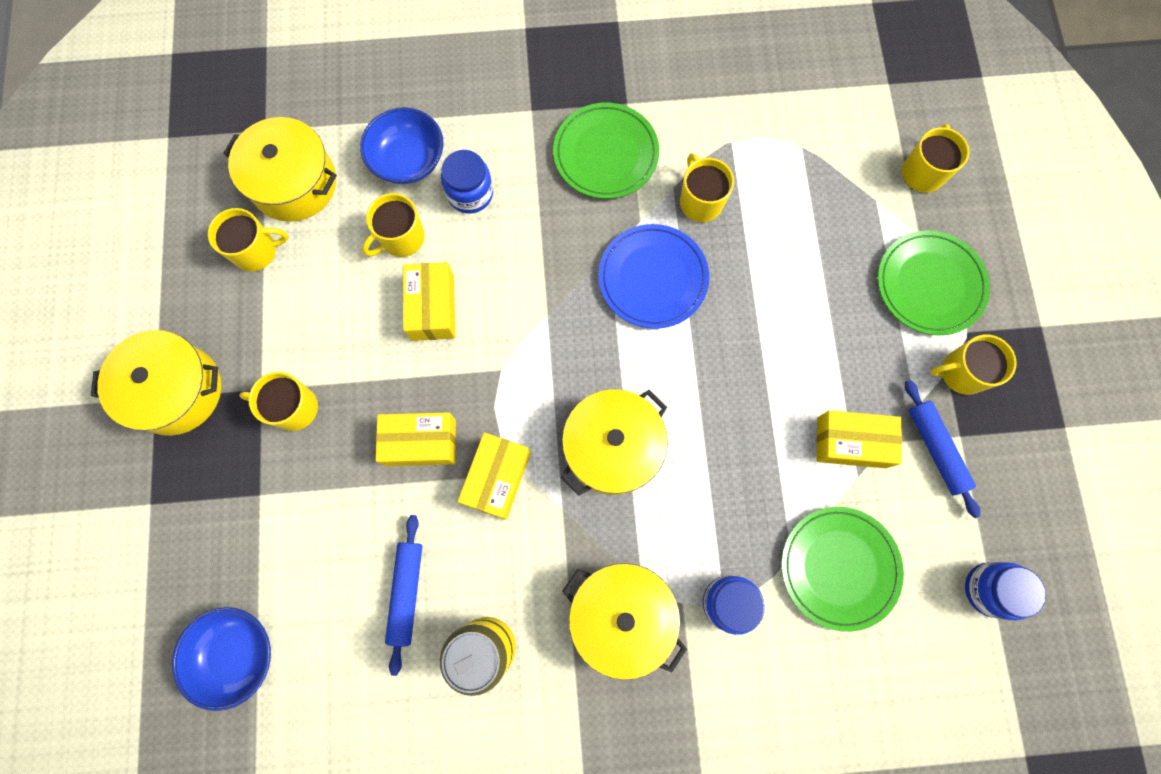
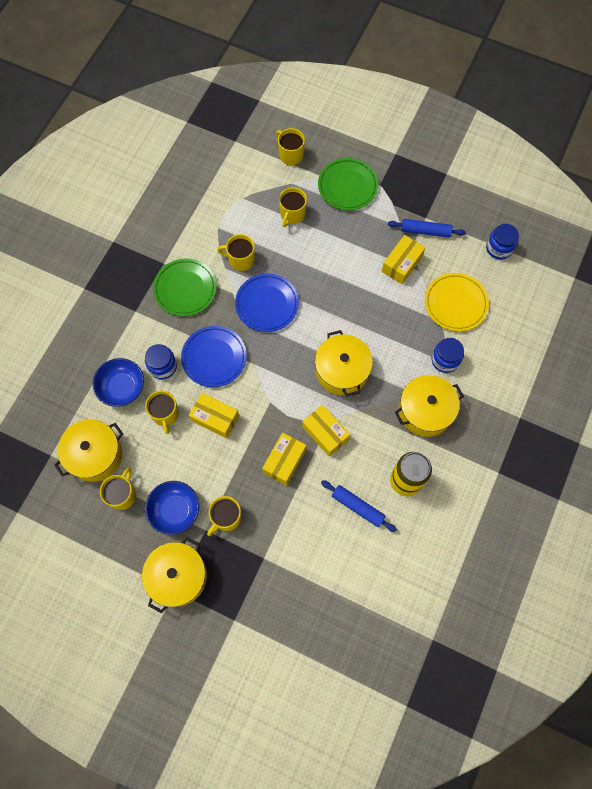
camera: 60 degrees left, 5 degrees down
(237, 653) = (341, 608): blue bowl -> blue bowl (175, 510)
(524, 253) = (214, 357): none -> blue plate
(839, 567) = (455, 303): green plate -> yellow plate
(961, 373) = (397, 199): yellow mug -> yellow mug (292, 214)

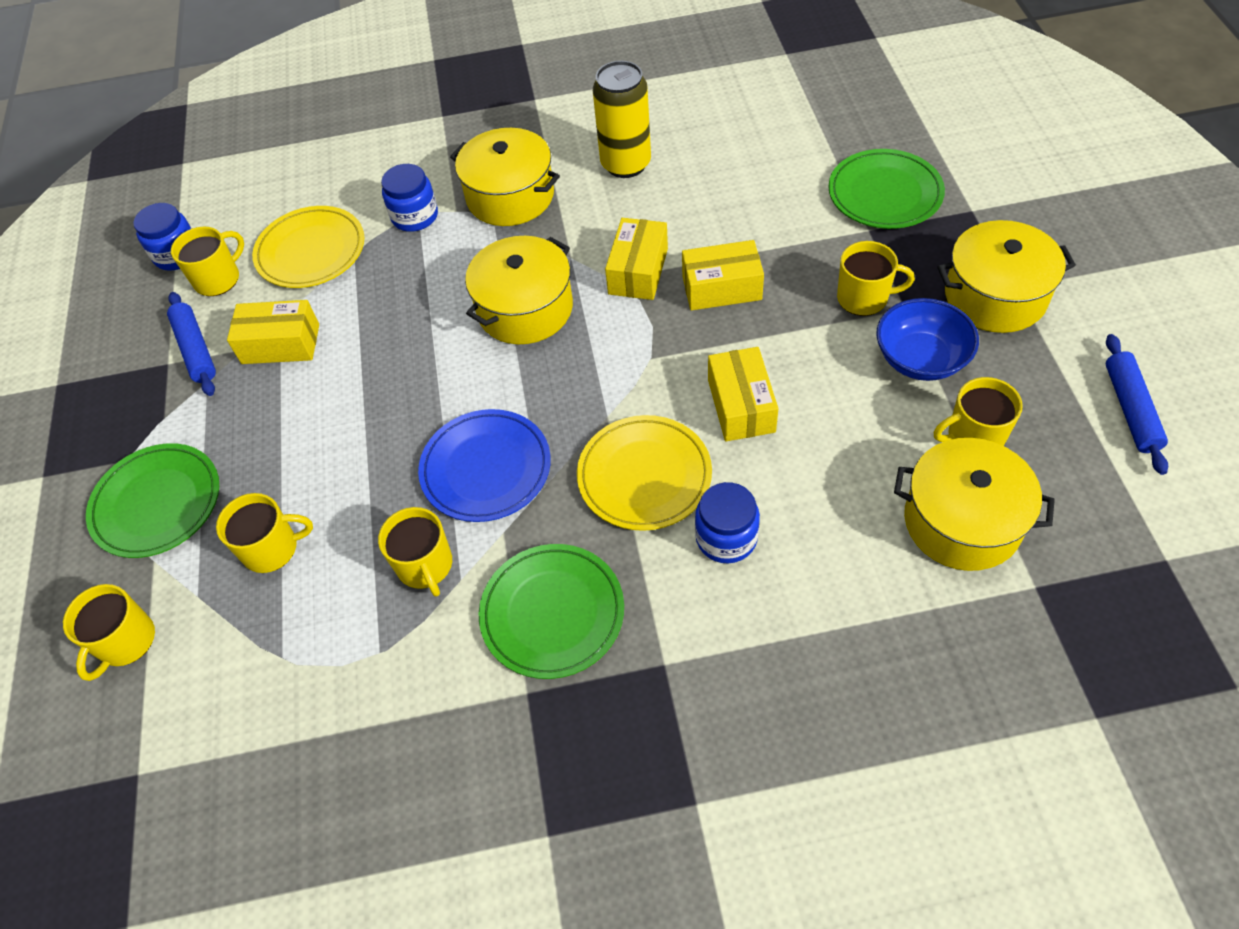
camera: 120 degrees left, 15 degrees down
(122, 388) = (820, 570): blue bowl -> none
(165, 414) = (800, 473): yellow mug -> yellow mug (218, 279)
(214, 357) = (644, 476): blue plate -> yellow plate
(280, 588) = (884, 194): none -> green plate
(358, 507) = (705, 186): blue rolling pin -> blue rolling pin (1130, 409)

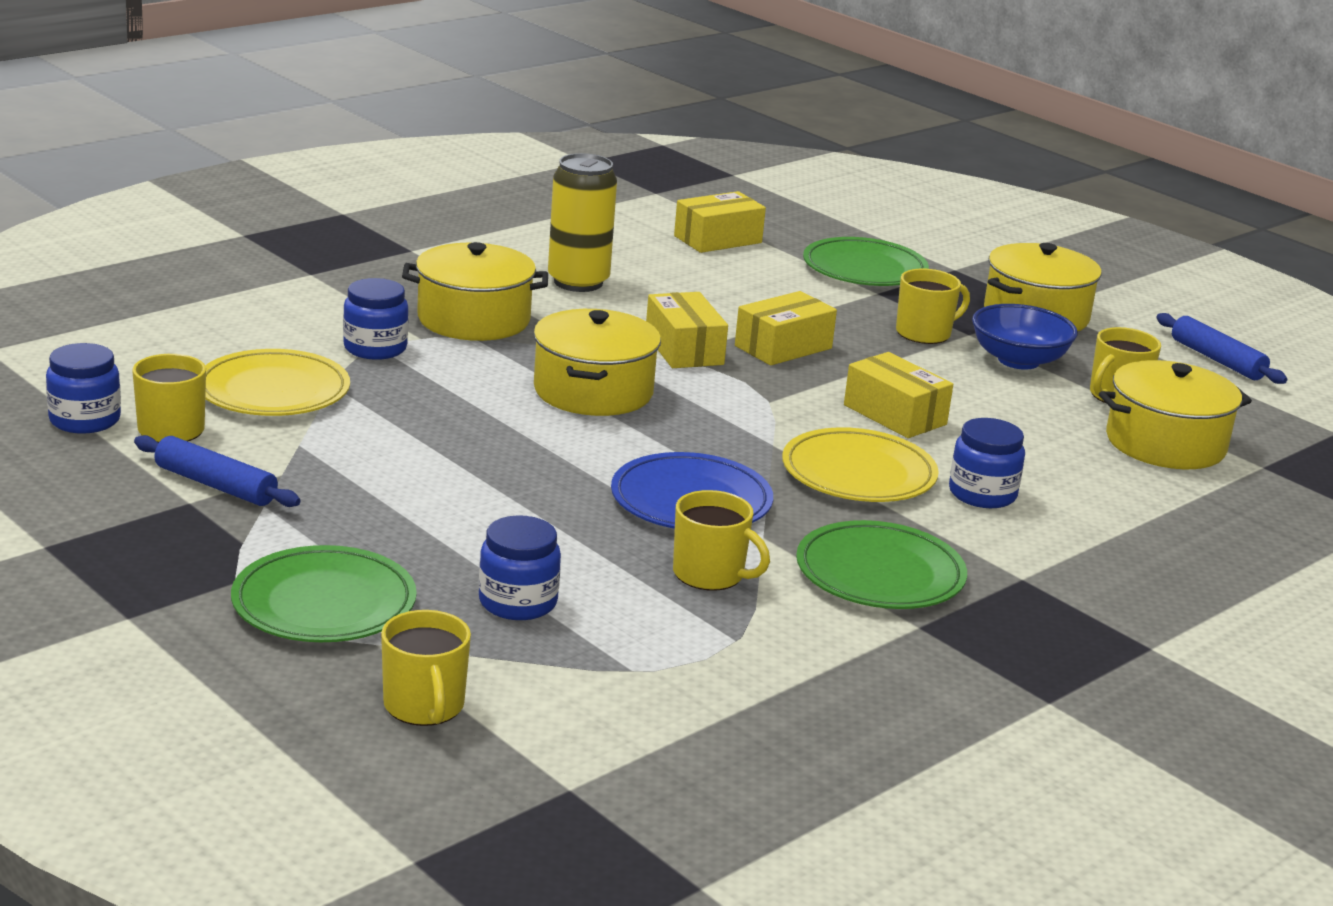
camera: 40 degrees left, 30 degrees down
(272, 548) = (518, 602): yellow mug -> blue jar
(280, 344) = (327, 462): yellow box -> yellow box (717, 239)

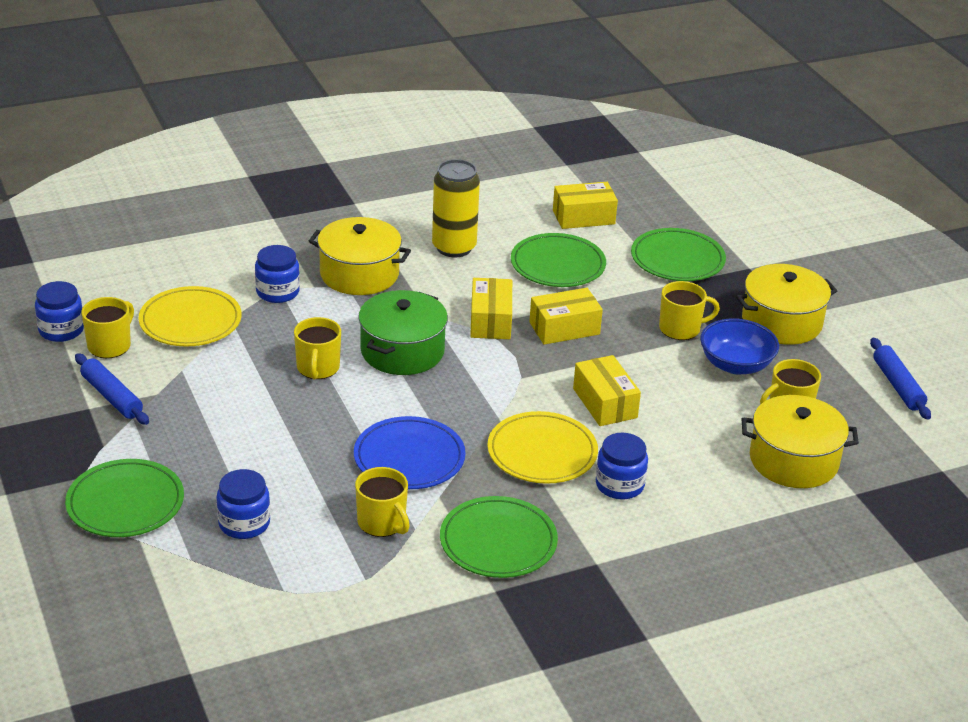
camera: 20 degrees right, 10 degrees up
(424, 706) = (140, 594): yellow mug -> yellow mug (318, 368)
(593, 391) = (402, 351): yellow pot -> green pot
(724, 287) = (557, 265): none -> green plate

